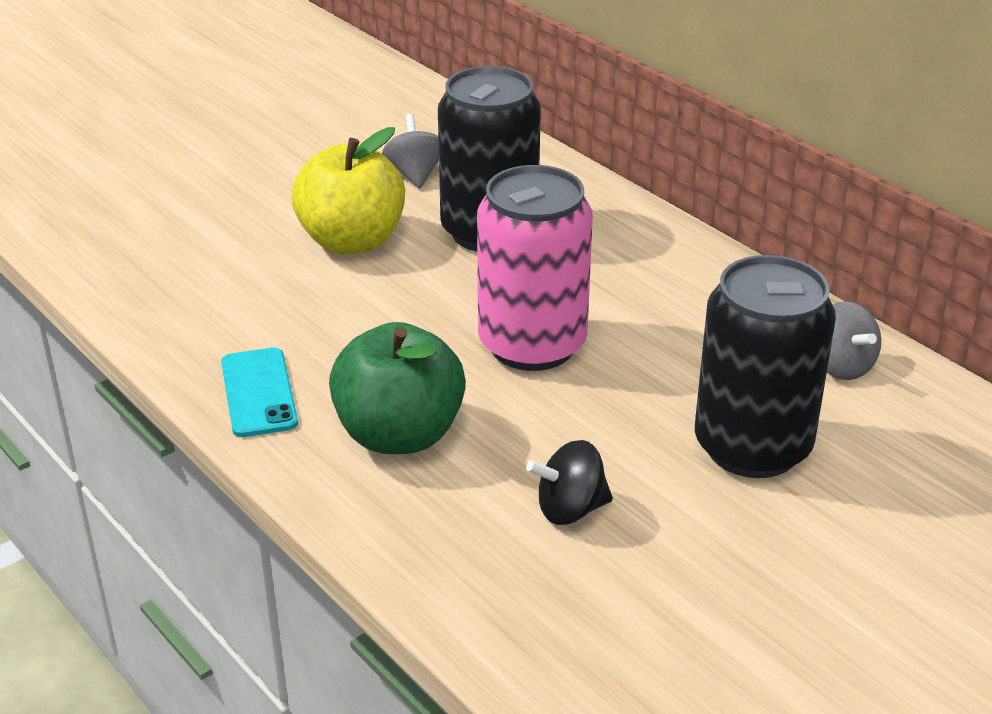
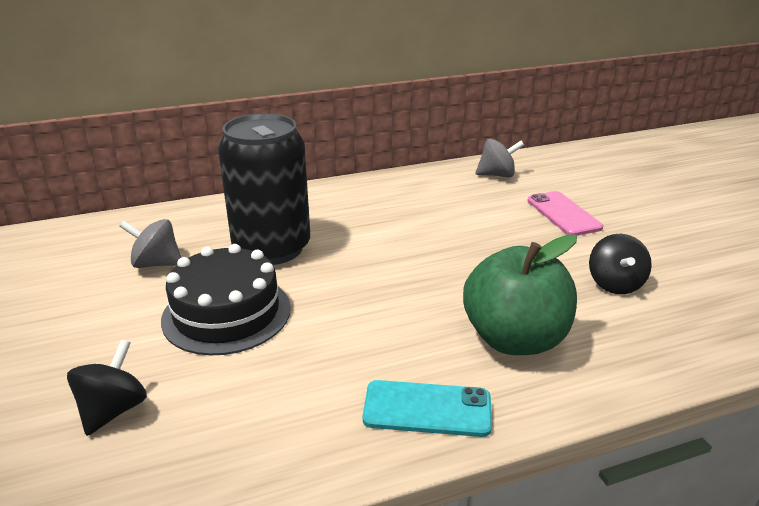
camera: 70 degrees left, 5 degrees down
(195, 231) = (113, 410): none -> black spinning top
(352, 241) = (226, 313): yellow apple -> black cake
(532, 345) = (427, 260): pink can -> none
(752, 447) = (563, 214): black can -> pink phone

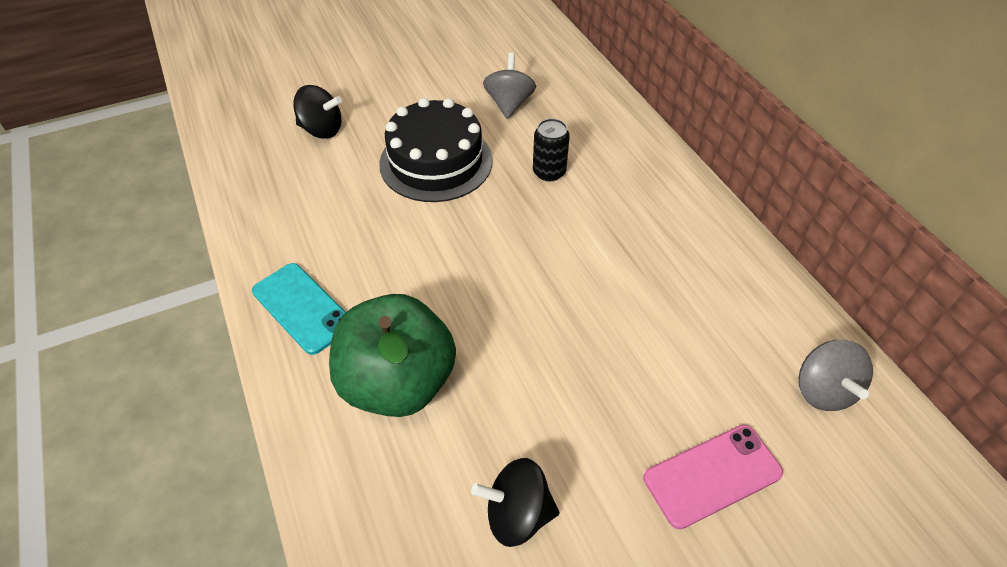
camera: 85 degrees right, 20 degrees up
(272, 248) = (549, 172): black can -> black can, size x0.41
(427, 409) = (302, 308): turquoise phone -> turquoise phone turned 45 degrees counterclockwise

